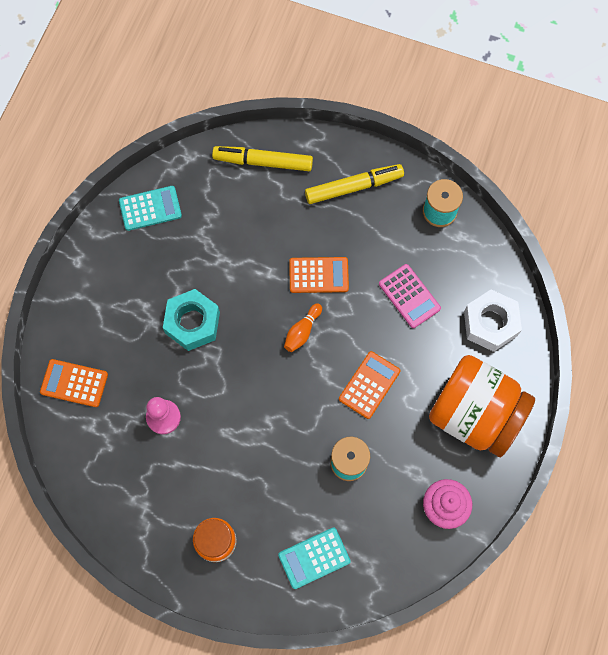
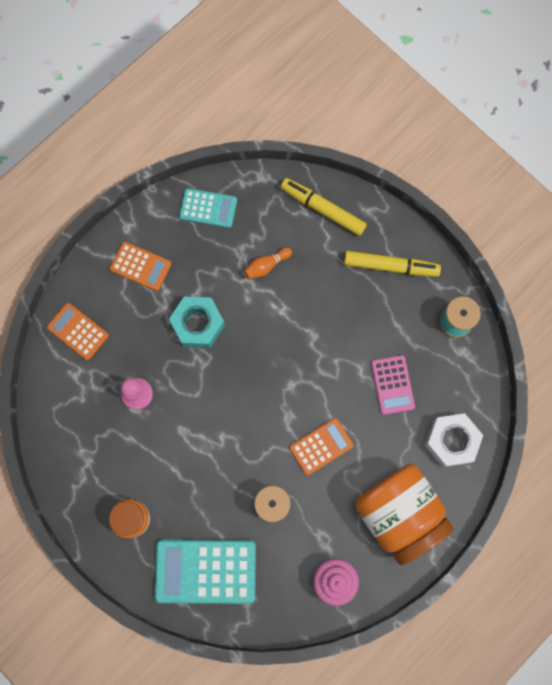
camera: 25 degrees right, 5 degrees up
(302, 331) = (286, 374): orange bowling pin -> orange bowling pin (266, 266)
(314, 558) = (205, 571): turquoise calculator -> turquoise calculator, size x1.71
(318, 275) = (323, 331): orange calculator -> orange calculator (141, 266)

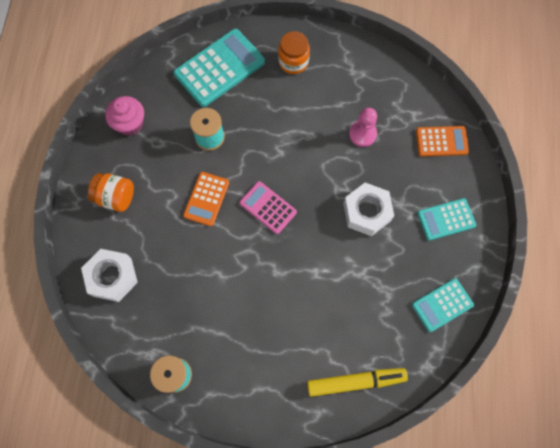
camera: 140 degrees right, 5 degrees down
(141, 266) = (446, 219): orange calculator -> turquoise calculator
(198, 324) = (366, 212): turquoise nut -> white nut
(266, 266) = (357, 296): orange bowling pin -> none
(390, 266) = (262, 378): yellow marker -> none
(392, 385) = (188, 283): pink calculator -> pink calculator (268, 207)
(398, 513) = (116, 197): orange jar -> orange jar, size x0.52

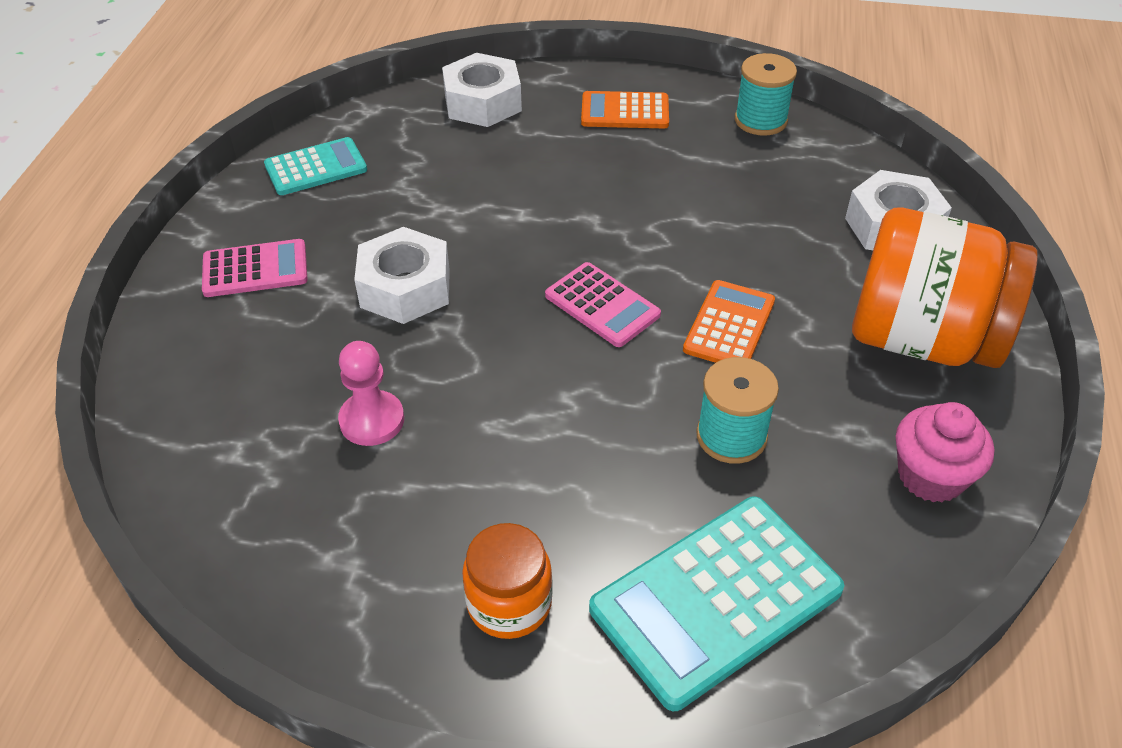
camera: 175 degrees left, 25 degrees down
(116, 197) = (922, 339): orange jar -> orange jar, size x1.93
(355, 381) = (482, 102): yellow marker -> white nut
(441, 141) = (198, 395): orange calculator -> orange calculator (625, 111)
(446, 219) = (255, 269): turquoise calculator -> pink calculator

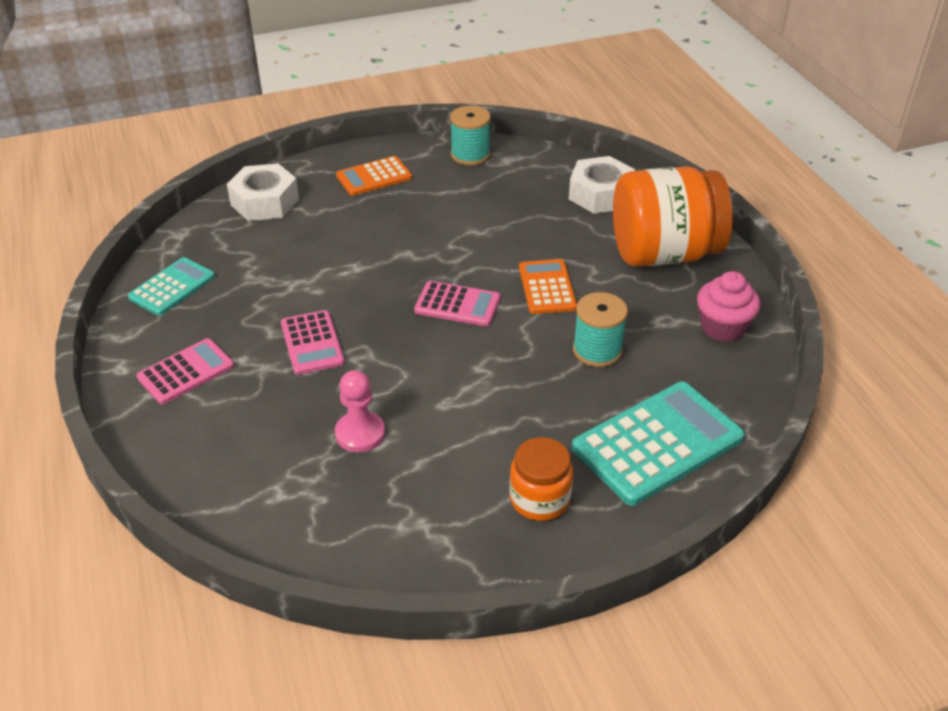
camera: 30 degrees left, 5 degrees down
(405, 288) = (312, 343): white nut -> pink calculator
(716, 600) = (657, 443): turquoise calculator -> turquoise calculator turned 150 degrees counterclockwise

